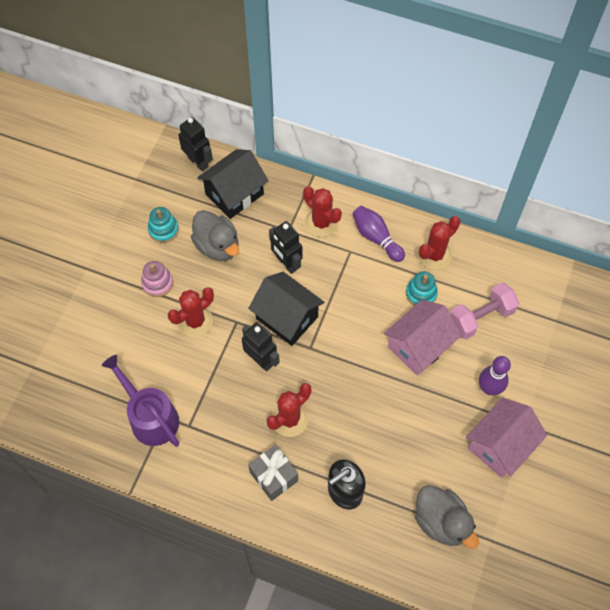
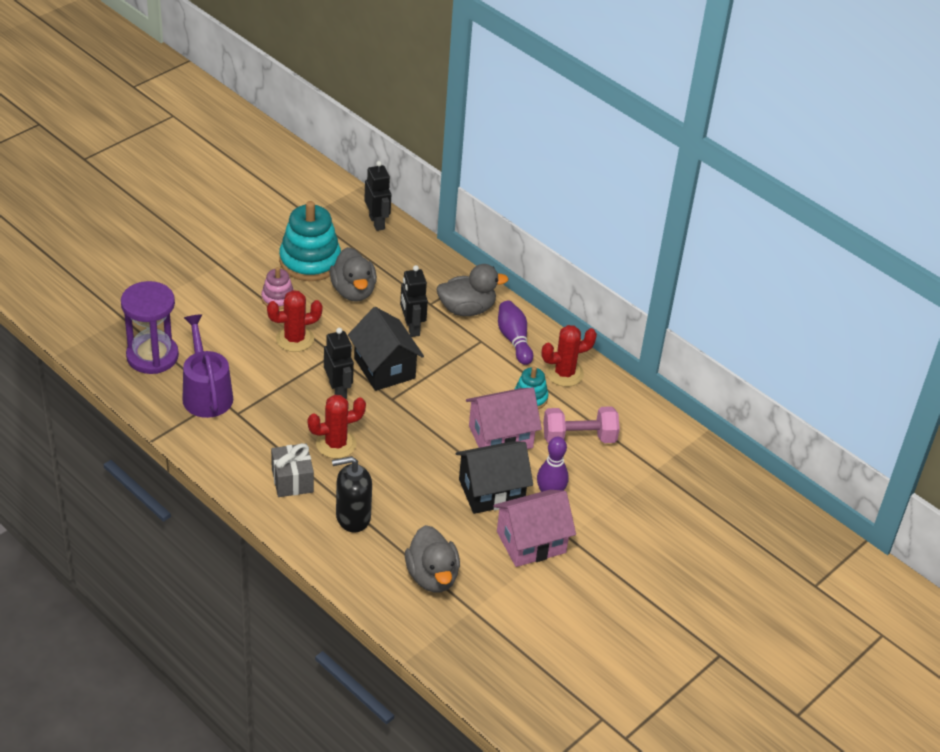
camera: 20 degrees right, 20 degrees down
(81, 398) = (152, 356): none -> purple hourglass
(163, 230) = (310, 261): turquoise stacking toy -> turquoise stacking toy, size x1.90
(234, 194) = (396, 258): black house -> black house (491, 491)
(321, 222) = (467, 309): red cactus -> grey duck

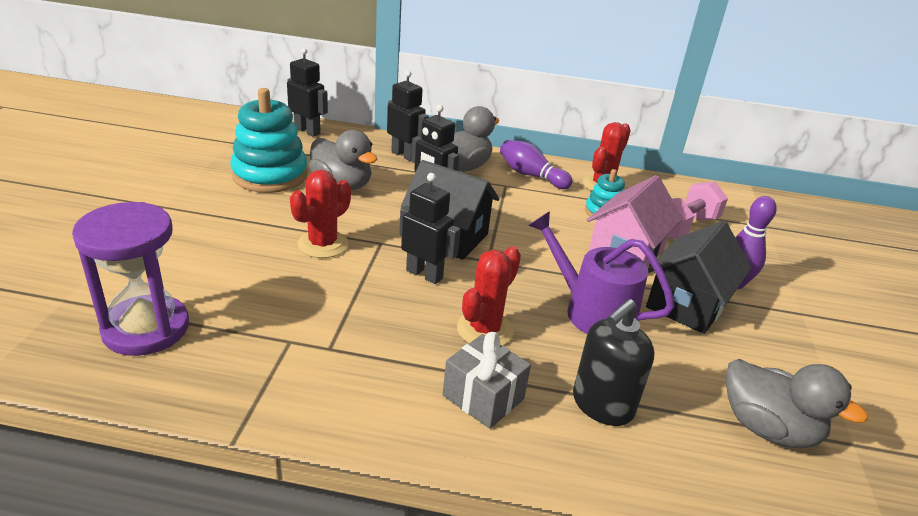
camera: 35 degrees left, 10 degrees down
(206, 394) = (265, 343): purple watering can -> purple watering can (592, 311)
(278, 298) = (265, 215): pink stacking toy -> none
(431, 278) = (404, 155): none -> black robot
(531, 542) = (786, 335): pink house -> none

